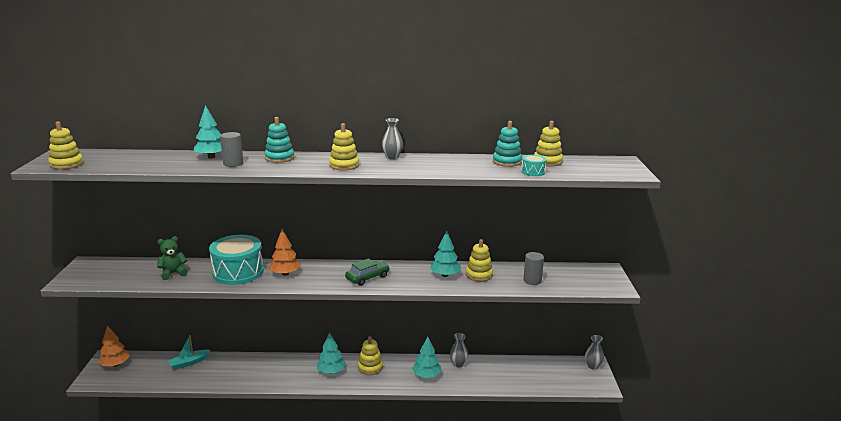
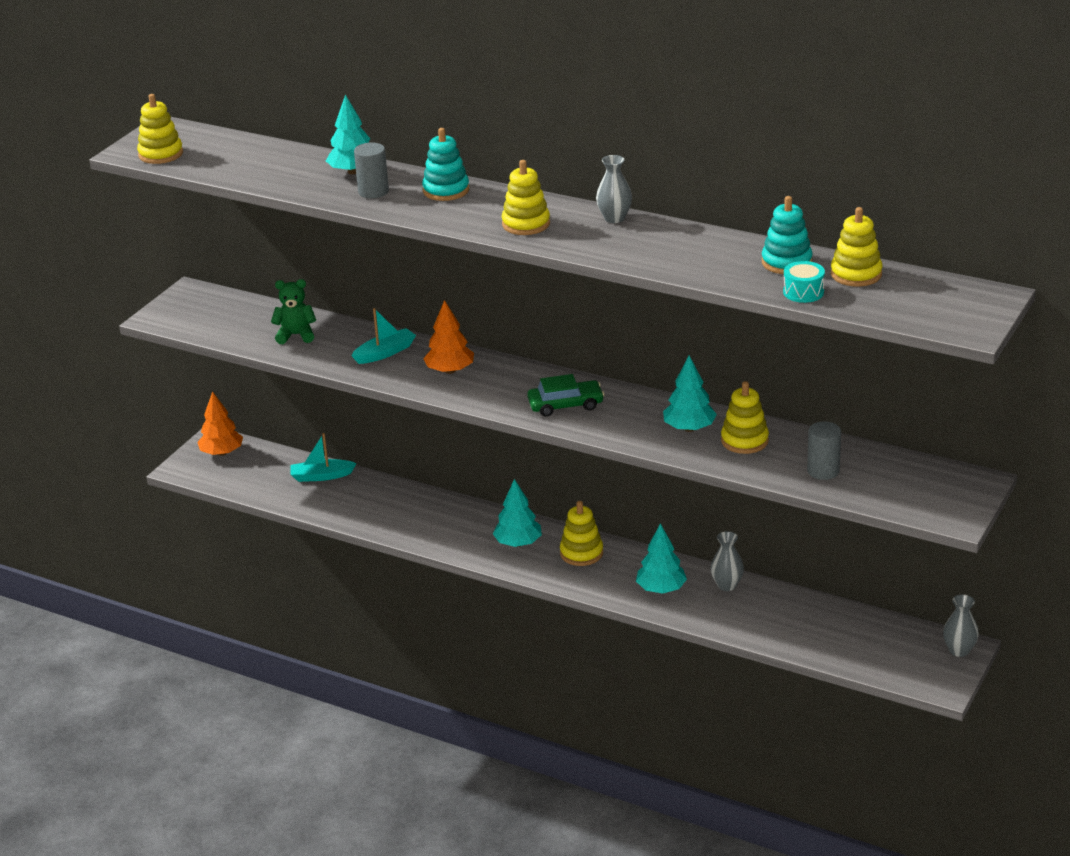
camera: 30 degrees right, 10 degrees up
(238, 272) = (385, 353): turquoise drum -> turquoise boat

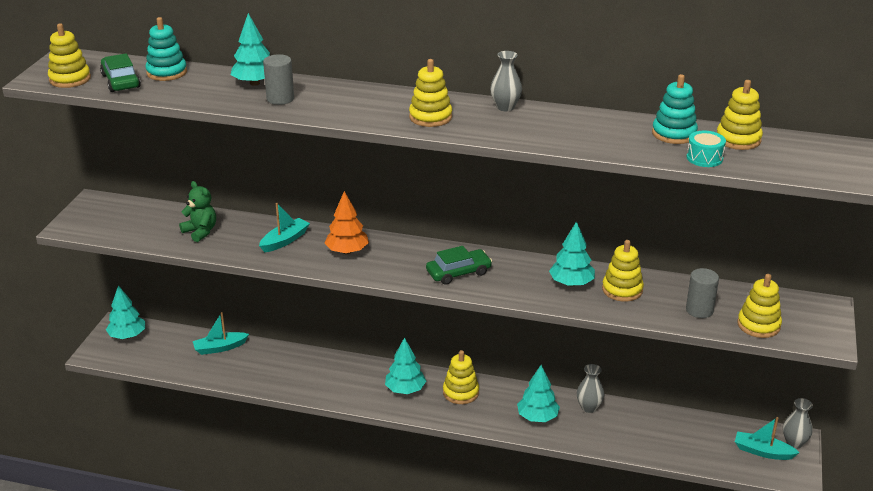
camera: 15 degrees left, 0 degrees up
(213, 160) = (121, 81): none -> green car
(222, 453) = (127, 336): orange tree -> turquoise tree
(296, 335) = (200, 232): green teddy bear -> green teddy bear turned 60 degrees clockwise
(446, 190) = (345, 93): turquoise stacking toy -> turquoise stacking toy (167, 72)
(883, 493) = (758, 325): none -> yellow stacking toy
(915, 655) = (762, 452): none -> turquoise boat

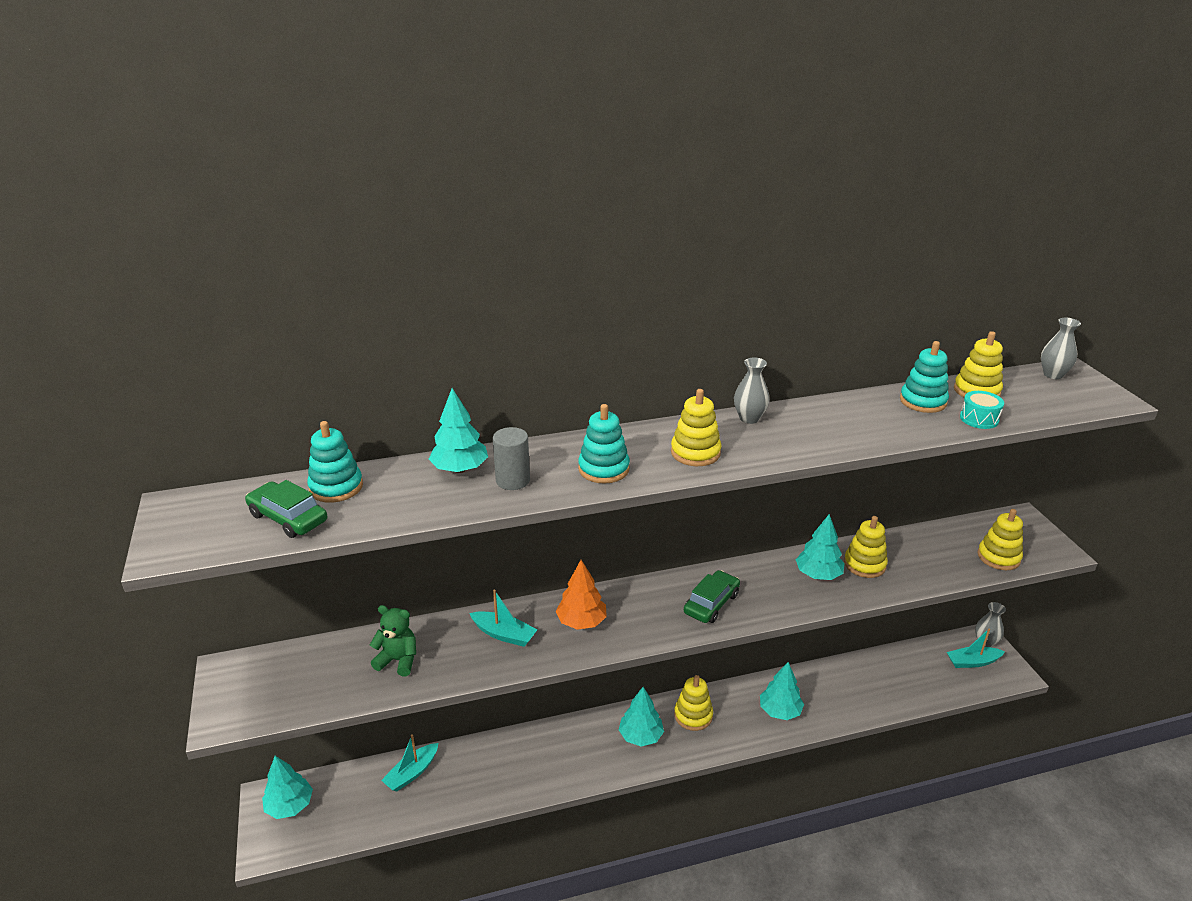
camera: 30 degrees left, 0 degrees up
(70, 79) = (213, 537): yellow stacking toy -> none
(285, 240) = (504, 634): turquoise boat -> turquoise boat turned 105 degrees clockwise
(350, 109) = (603, 469): none -> turquoise stacking toy
(589, 407) = (811, 680): grey vase -> grey vase (1053, 374)
(699, 310) = (942, 560): grey cylinder -> none

